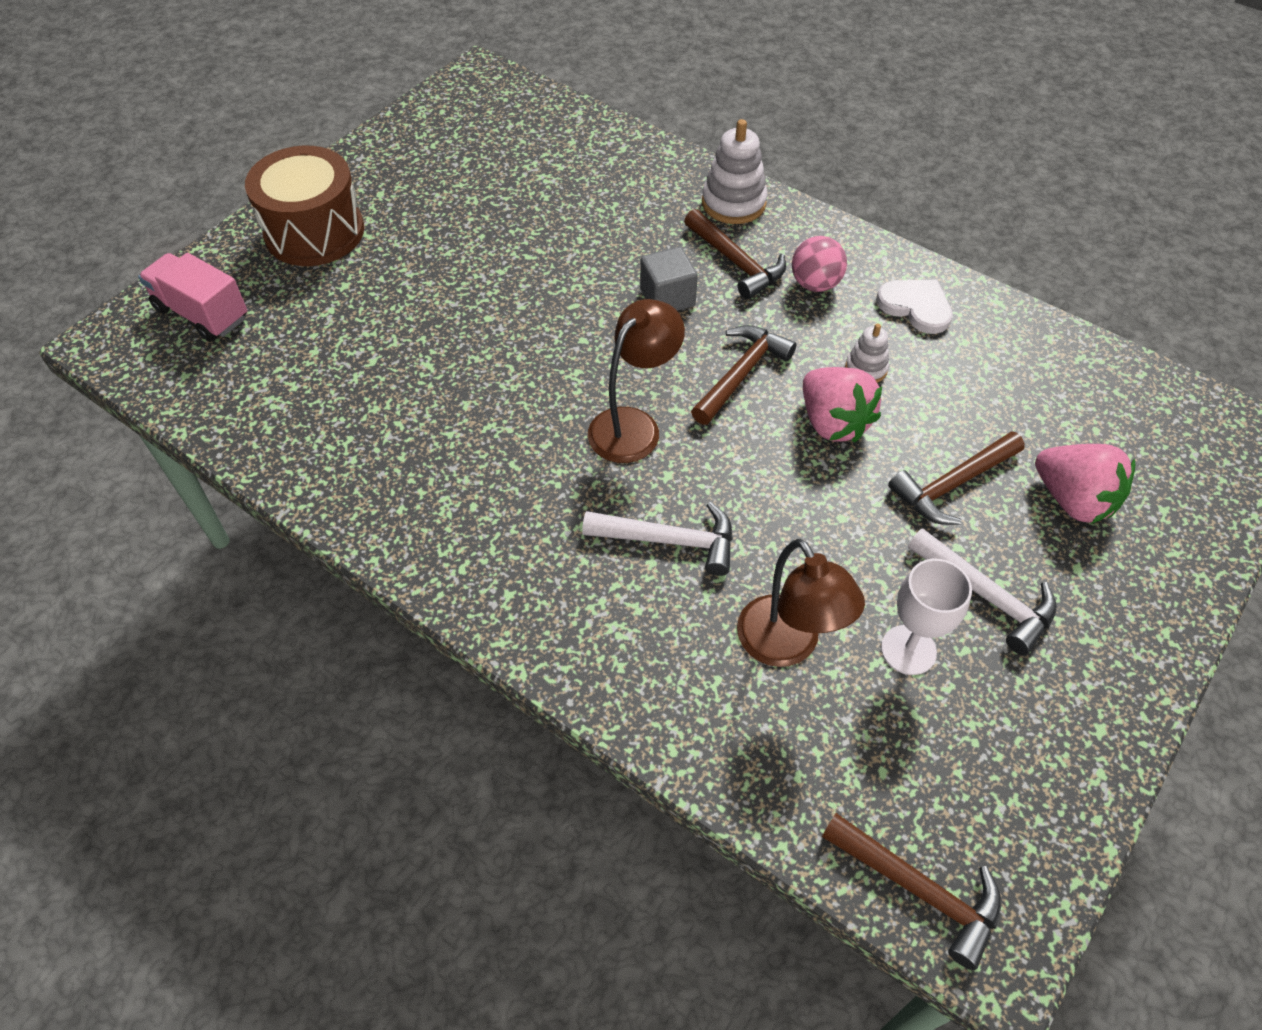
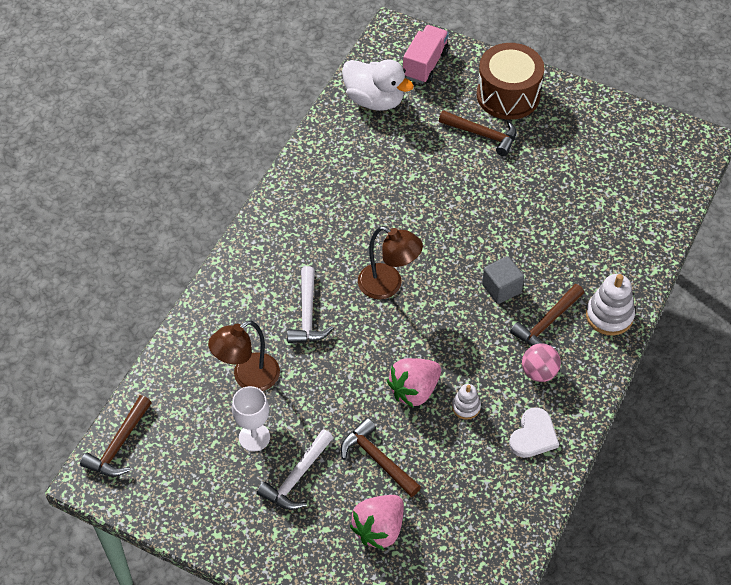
camera: 80 degrees right, 0 degrees up
(245, 387) = (374, 100): none -> white duck
(741, 374) = (443, 336): brown hammer -> brown hammer (482, 134)

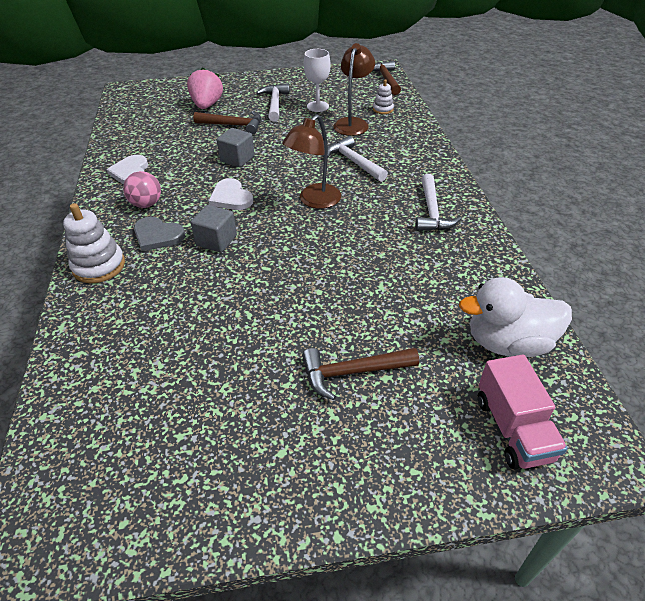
camera: 145 degrees right, 10 degrees down
(305, 216) = (432, 211): none -> white hammer
(388, 285) = (314, 201): brown lamp -> brown lamp turned 45 degrees counterclockwise
(414, 390) = (237, 159): pink strawberry -> grey cube
(457, 335) = (231, 197): none -> white heart
(466, 407) = (192, 166): white stacking toy -> white stacking toy (383, 109)
(508, 95) = (369, 449): brown drum -> none
(547, 323) = (157, 235): brown hammer -> grey heart

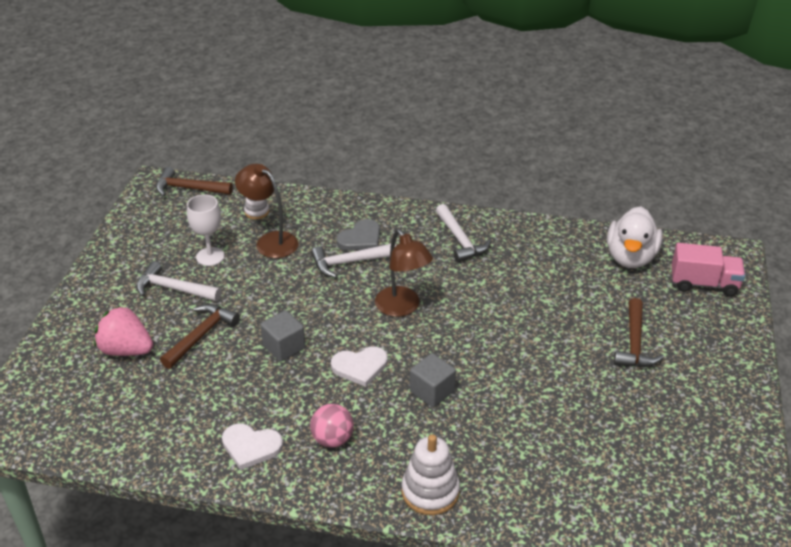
camera: 70 degrees left, 5 degrees down
(157, 235) = (399, 437): grey heart -> grey heart (360, 238)
(432, 211) = (460, 240): white hammer -> white hammer turned 45 degrees clockwise

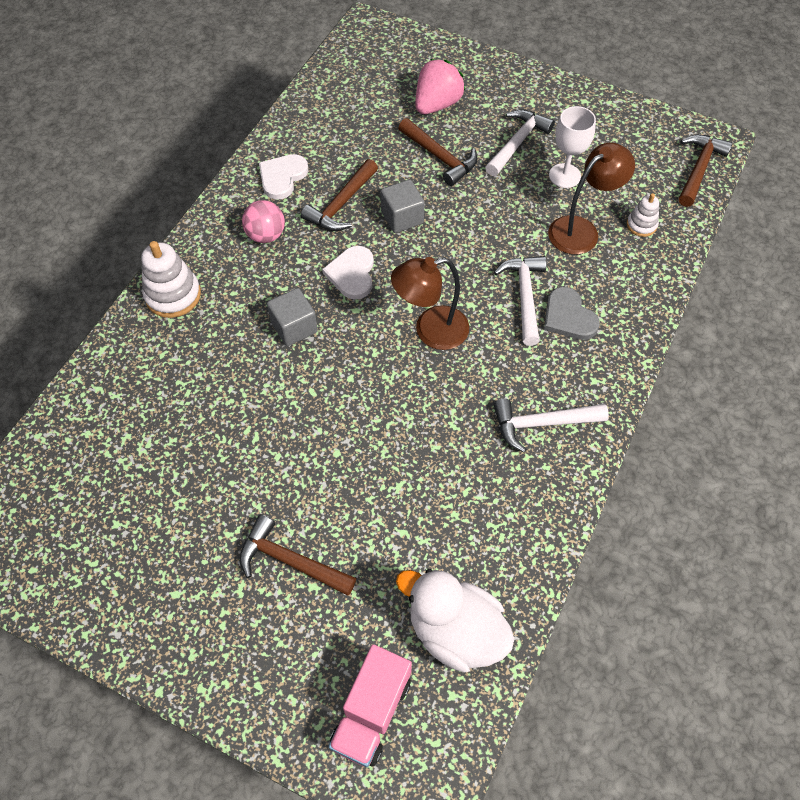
camera: 105 degrees right, 20 degrees up
(277, 392) = (342, 204): none -> brown hammer

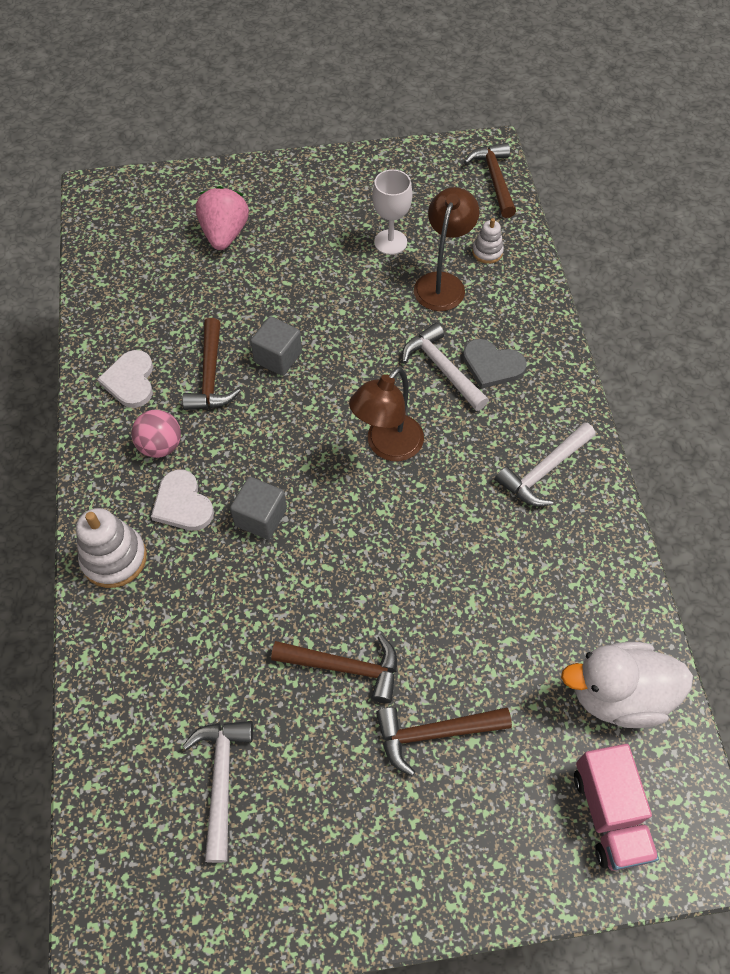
camera: 35 degrees left, 0 degrees up
(352, 274) = (274, 436): white heart -> white heart (182, 504)
(440, 157) = (267, 282): brown hammer -> brown hammer (344, 667)
(517, 143) = (326, 233): white hammer -> white hammer (221, 780)

